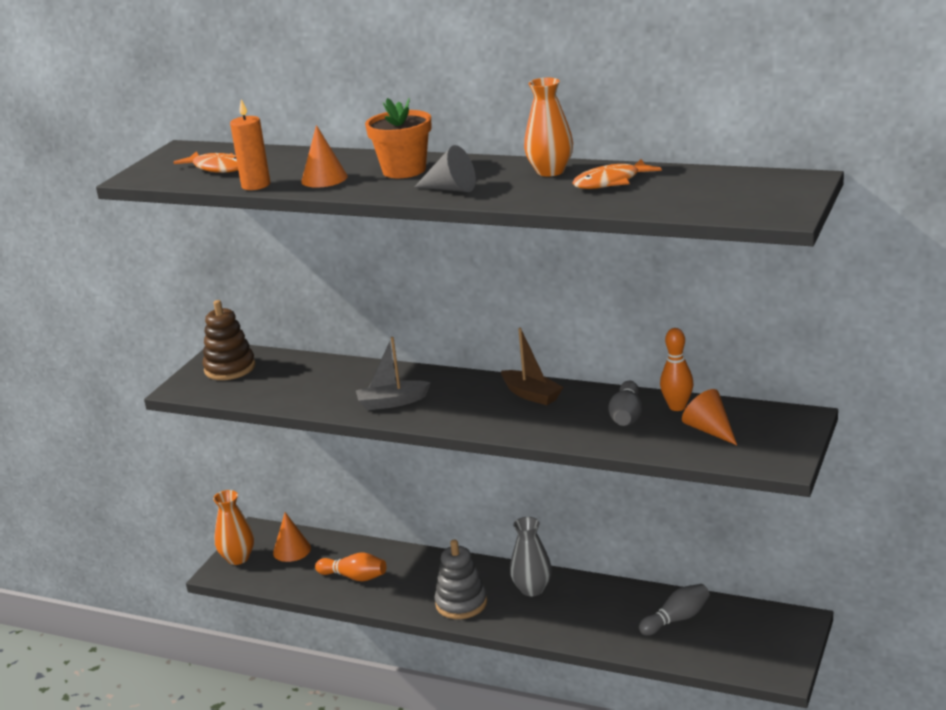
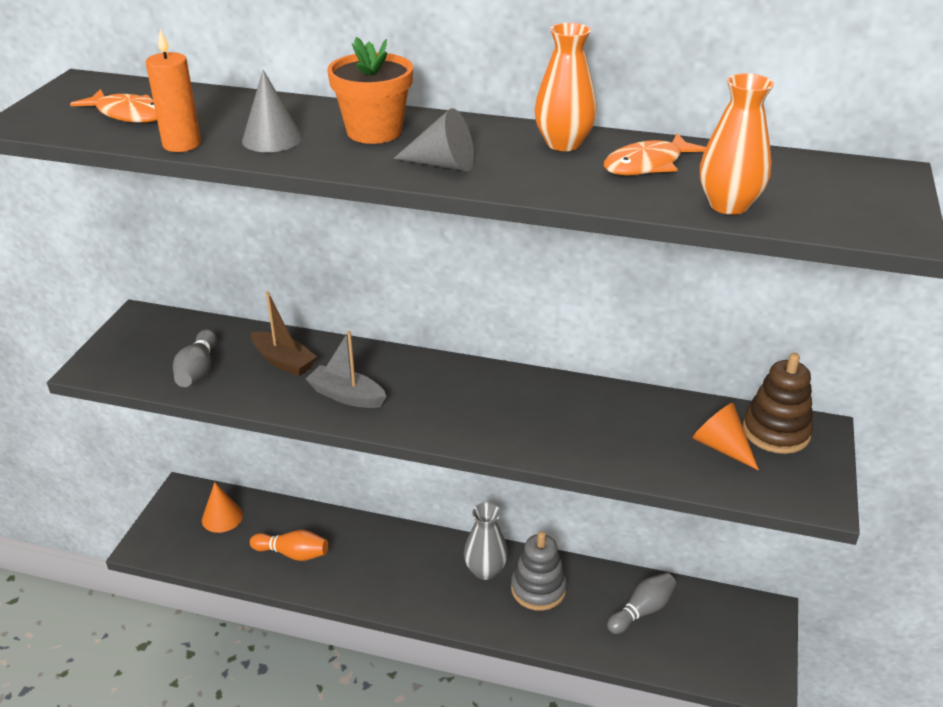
camera: 10 degrees left, 10 degrees up
(230, 368) = (150, 340): brown stacking toy -> brown stacking toy (776, 431)
(238, 558) = (163, 528): orange vase -> orange vase (728, 205)
(324, 179) = (272, 139): orange cone -> grey cone
(392, 402) = (347, 396): grey boat -> grey boat turned 45 degrees clockwise
(461, 603) = (412, 589): grey stacking toy -> grey stacking toy (538, 589)
(531, 395) = (507, 389): brown boat -> brown boat (283, 361)
(626, 416) = (622, 423): grey bowling pin -> grey bowling pin (198, 370)
(677, 407) = (676, 411): orange bowling pin -> none

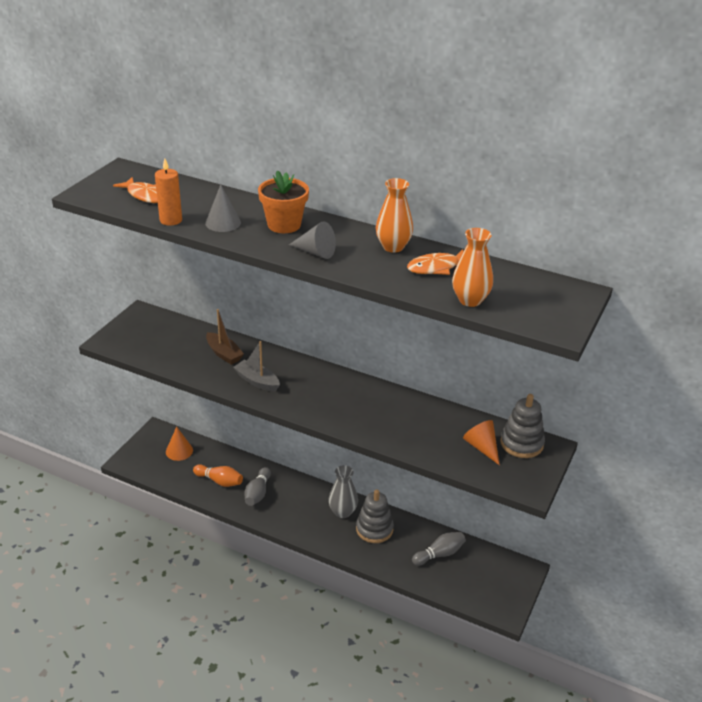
camera: 10 degrees right, 0 degrees up
(198, 370) = (170, 352): grey bowling pin -> grey bowling pin (258, 493)
(776, 431) = (521, 443): brown stacking toy -> grey stacking toy

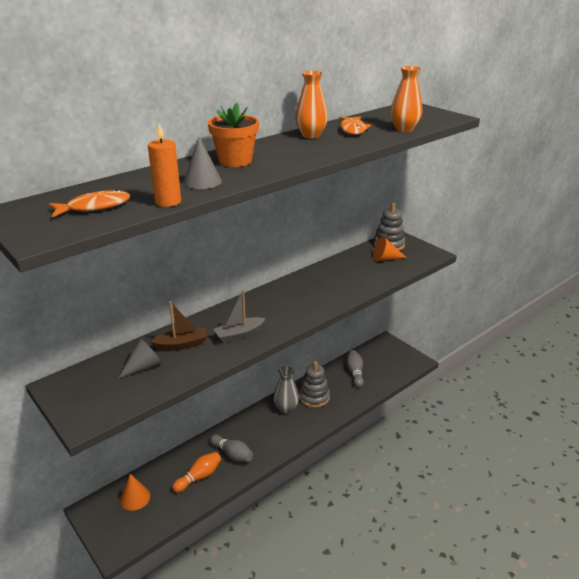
camera: 65 degrees left, 5 degrees down
(315, 252) = (295, 158): grey cone -> grey cone (144, 366)

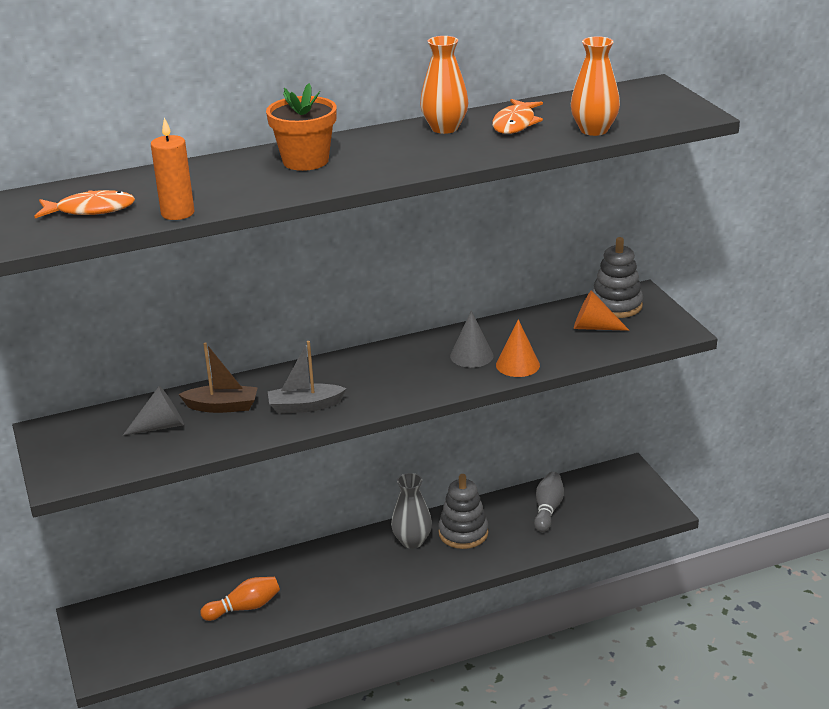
camera: 20 degrees right, 0 degrees up
(135, 498) = (149, 615): orange cone -> orange cone (517, 365)
(202, 181) = (240, 188): grey cone -> grey cone (471, 355)
(232, 454) = (303, 588): grey bowling pin -> none

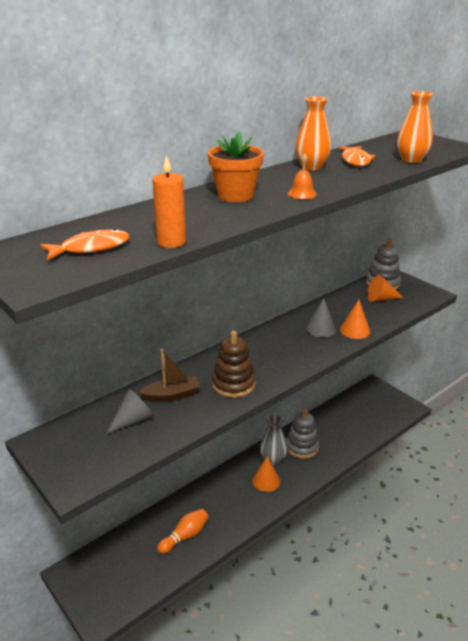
camera: 20 degrees left, 0 degrees up
(305, 406) = (233, 384): grey boat -> brown stacking toy
(386, 565) = (266, 481): none -> orange cone
(388, 167) = (302, 193): none -> orange bell
(548, 509) = (343, 420): grey bowling pin -> none

